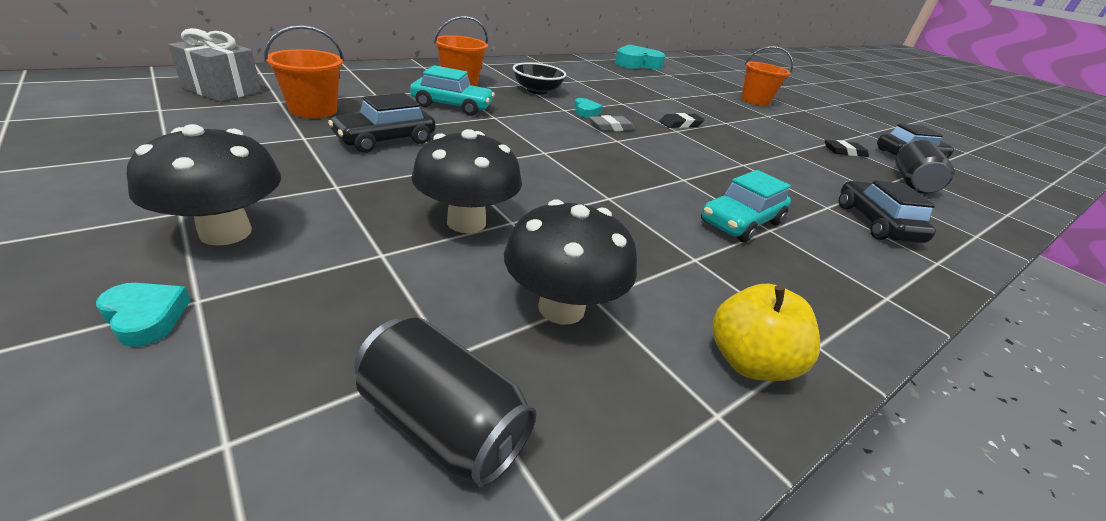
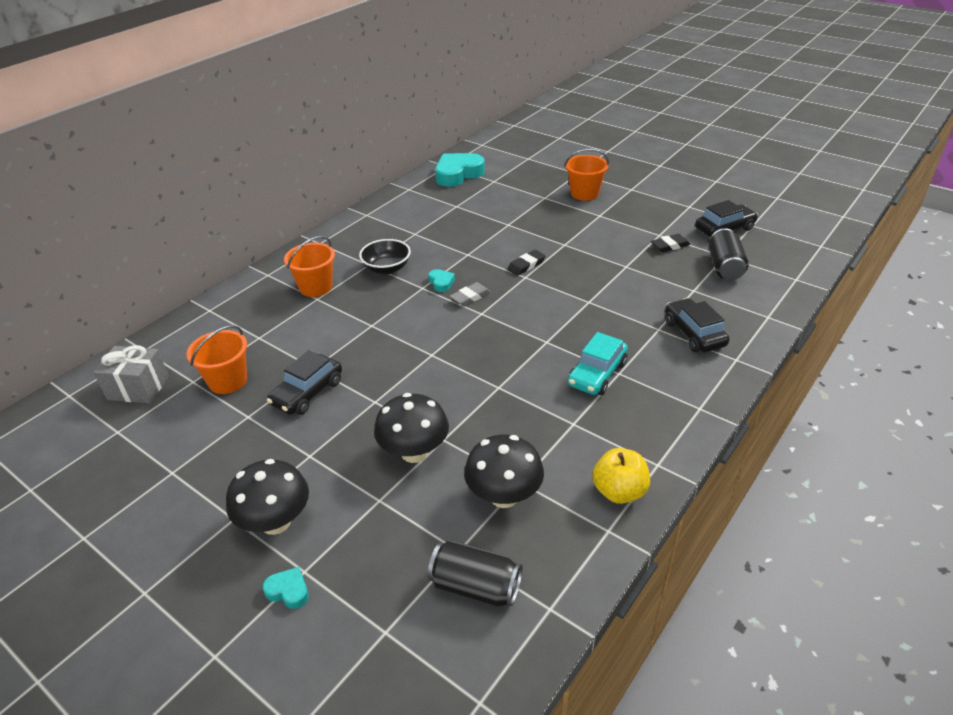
camera: 10 degrees left, 5 degrees up
(452, 106) = (329, 325): turquoise car -> none

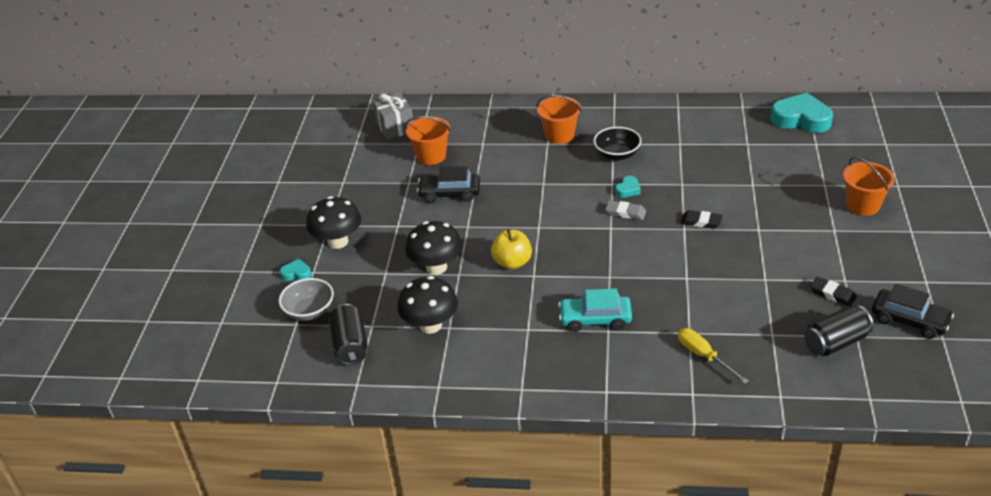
camera: 60 degrees right, 0 degrees up
(288, 591) = (296, 273): turquoise heart -> turquoise heart turned 75 degrees counterclockwise
(375, 605) = (309, 311): none -> grey bowl
(619, 491) = (478, 378): yellow apple -> yellow apple (512, 262)
(694, 333) = (704, 356): black car -> yellow screwdriver

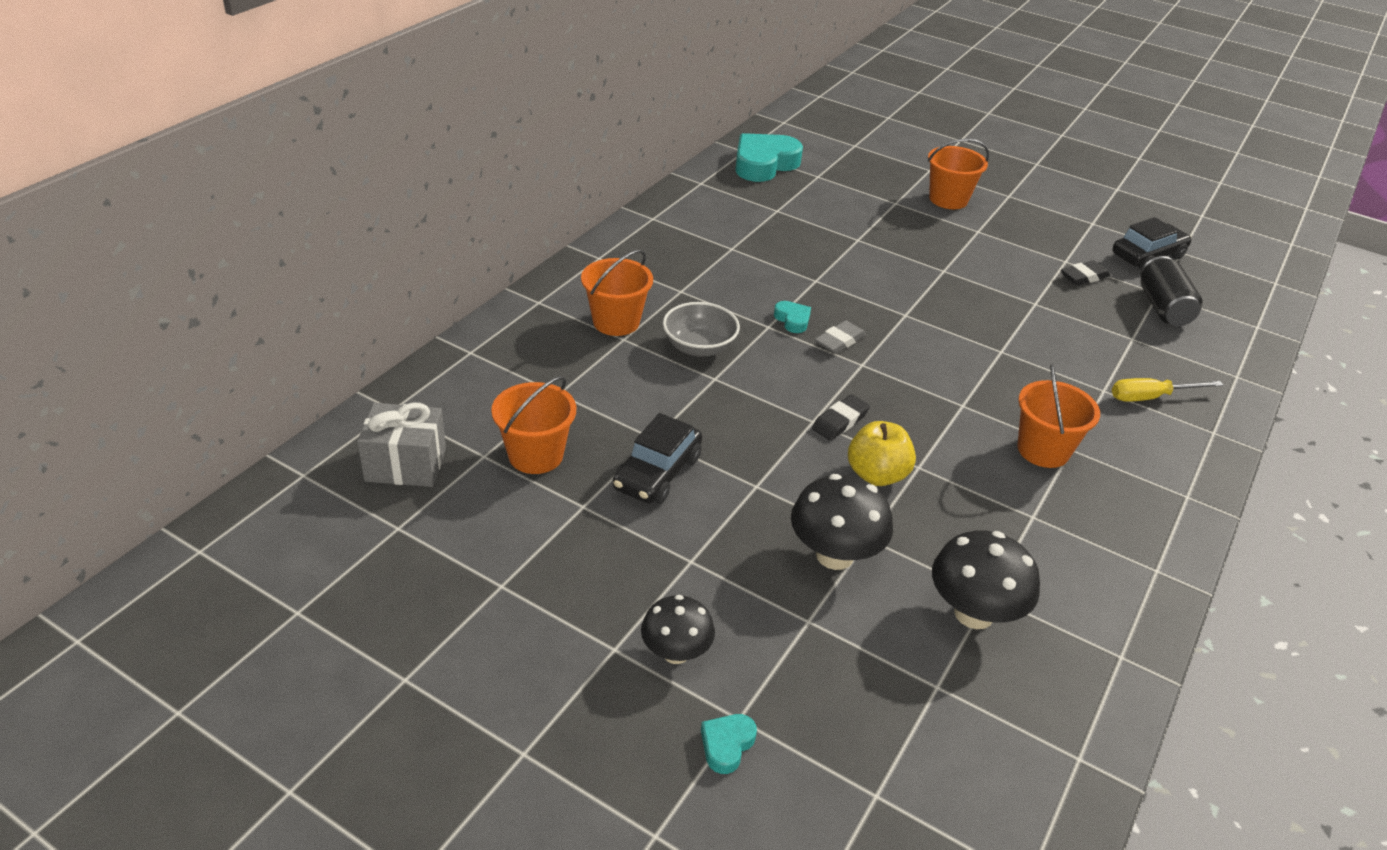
camera: 70 degrees left, 0 degrees up
(309, 311) = (851, 761): grey bowl -> grey bowl (699, 347)
(338, 242) = (676, 652): black mushroom -> black mushroom, size x0.66
(350, 345) = (975, 732): black can -> none
(595, 319) = (1043, 450): turquoise car -> orange bucket
(617, 155) = (709, 298): black bowl -> none
(701, 222) = (901, 298): black eraser -> black eraser (840, 421)

